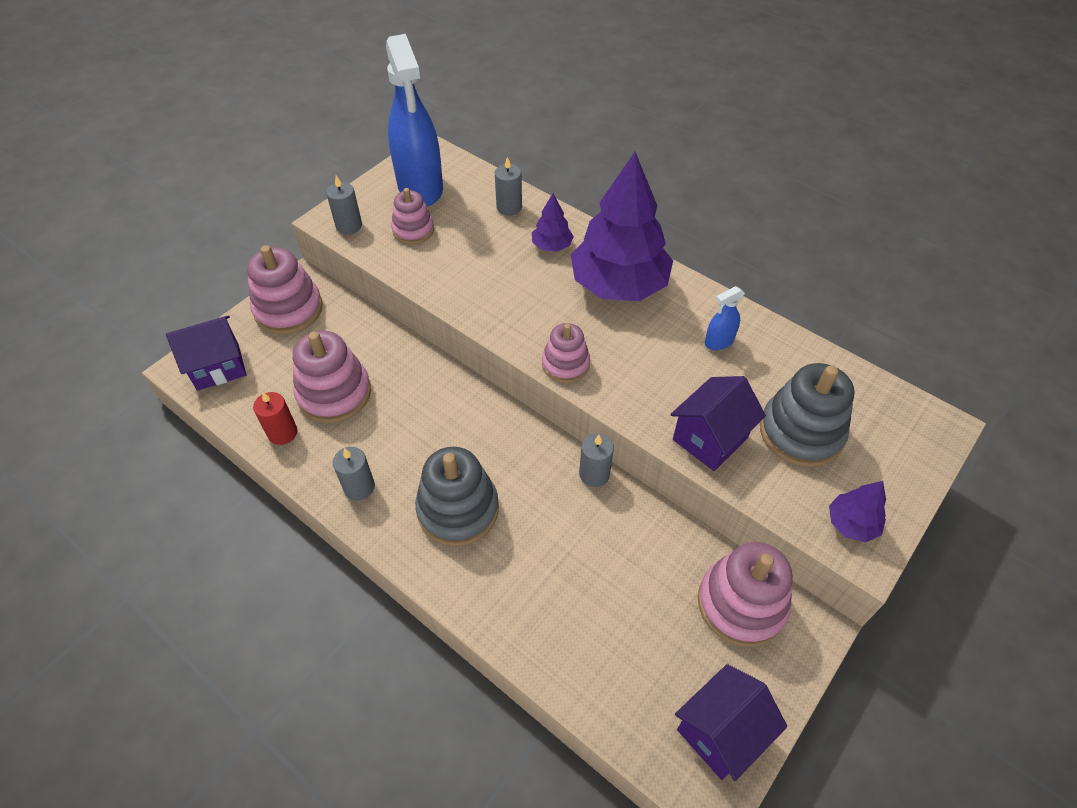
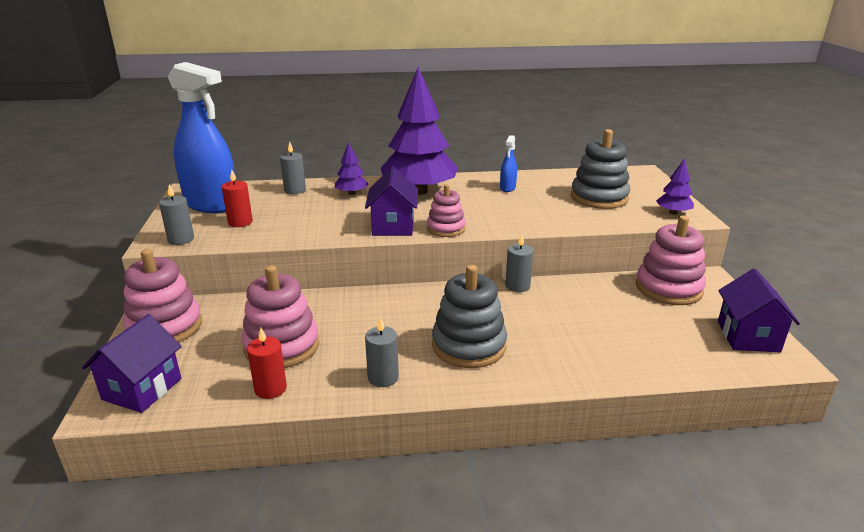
camera: 45 degrees left, 25 degrees down
(413, 230) = (240, 222): pink stacking toy -> red candle
(710, 438) = (567, 218): purple house -> purple house (393, 226)

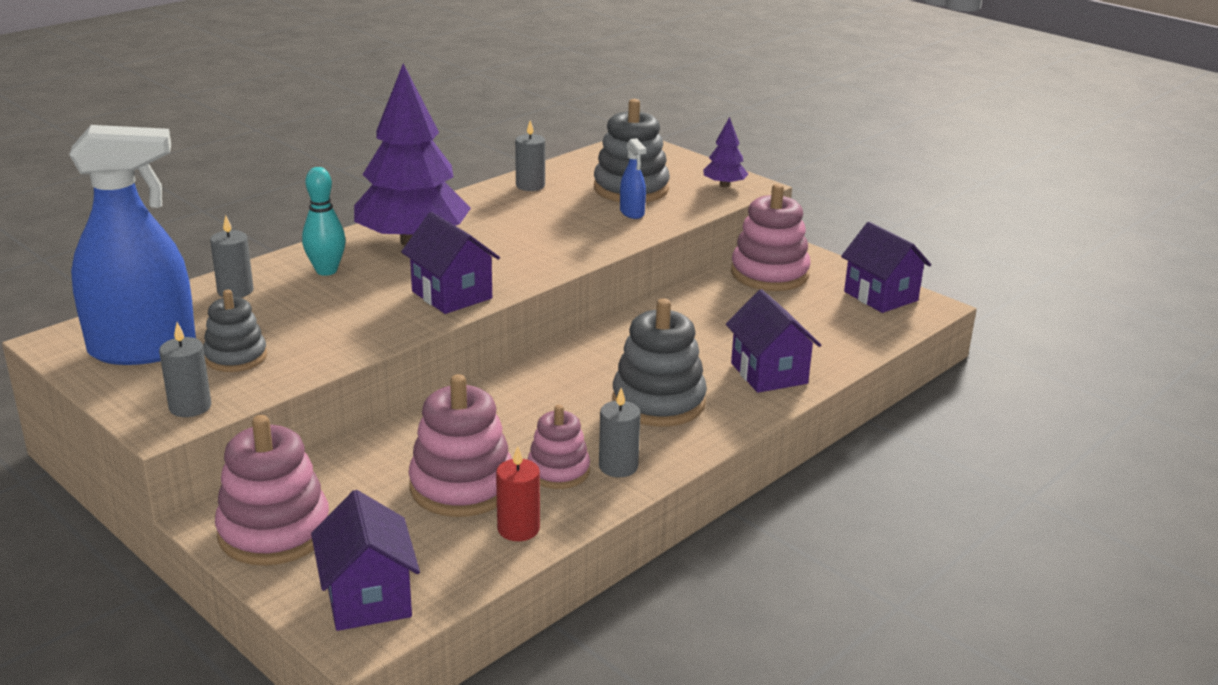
camera: 40 degrees left, 0 degrees up
(240, 222) = (236, 357): red candle -> grey stacking toy
(352, 193) = (326, 271): purple tree -> turquoise bowling pin
(446, 228) = (518, 277): pink stacking toy -> pink stacking toy (558, 471)
(507, 188) = (514, 206): blue spray bottle -> blue spray bottle (632, 213)
(517, 286) = (626, 324): grey candle -> grey candle (530, 186)
(575, 358) = (769, 373): none -> purple house

